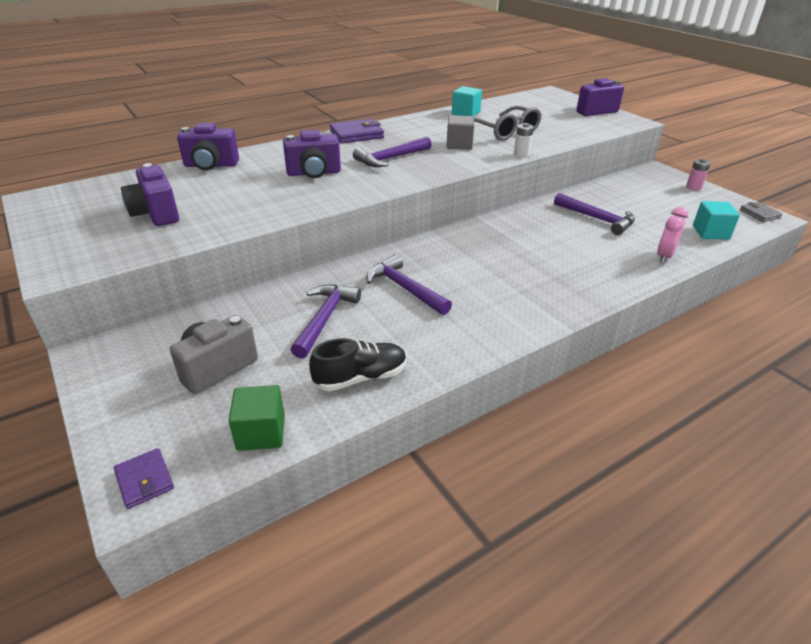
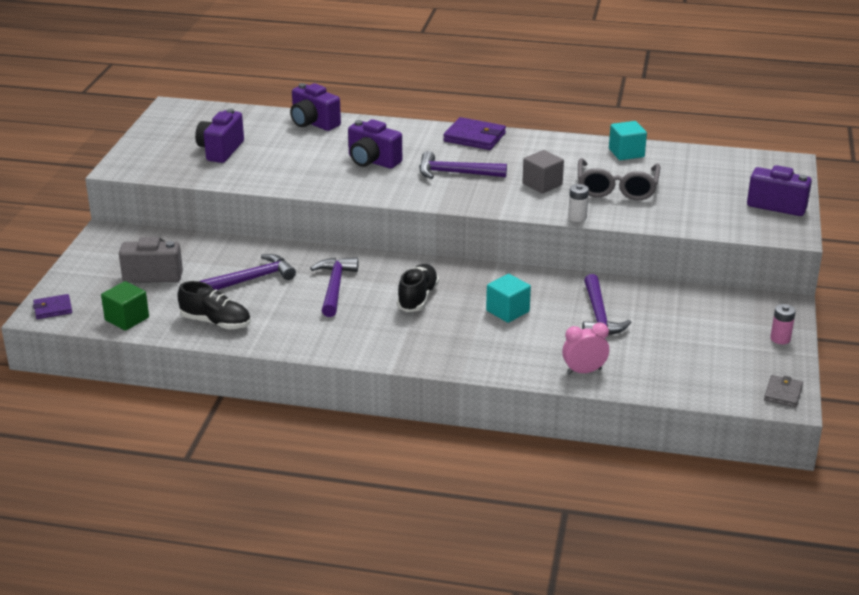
camera: 45 degrees right, 5 degrees down
(144, 480) = (53, 309): purple wallet -> purple wallet turned 60 degrees clockwise
(477, 264) = (418, 298): none -> black shoe
(710, 232) = (680, 379): turquoise cube -> turquoise cube (507, 311)

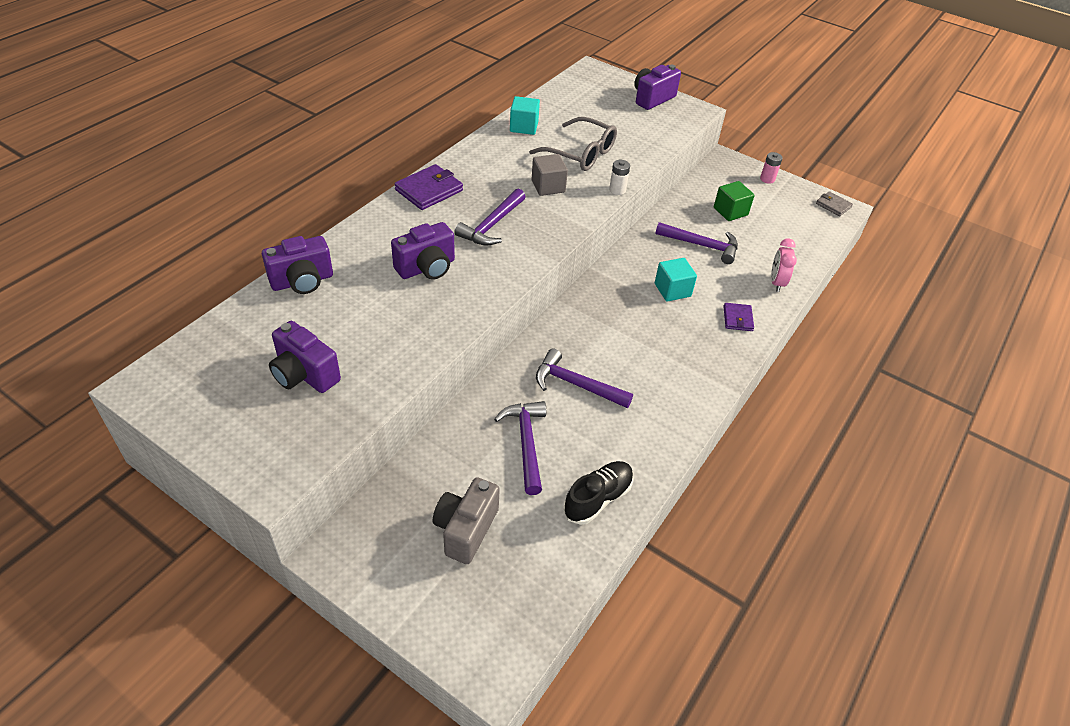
camera: 70 degrees left, 15 degrees up
(53, 309) = (489, 659): purple wallet -> purple wallet (737, 318)
(127, 319) = (552, 581): green cube -> green cube (730, 211)
(418, 298) = (625, 335): black shoe -> none

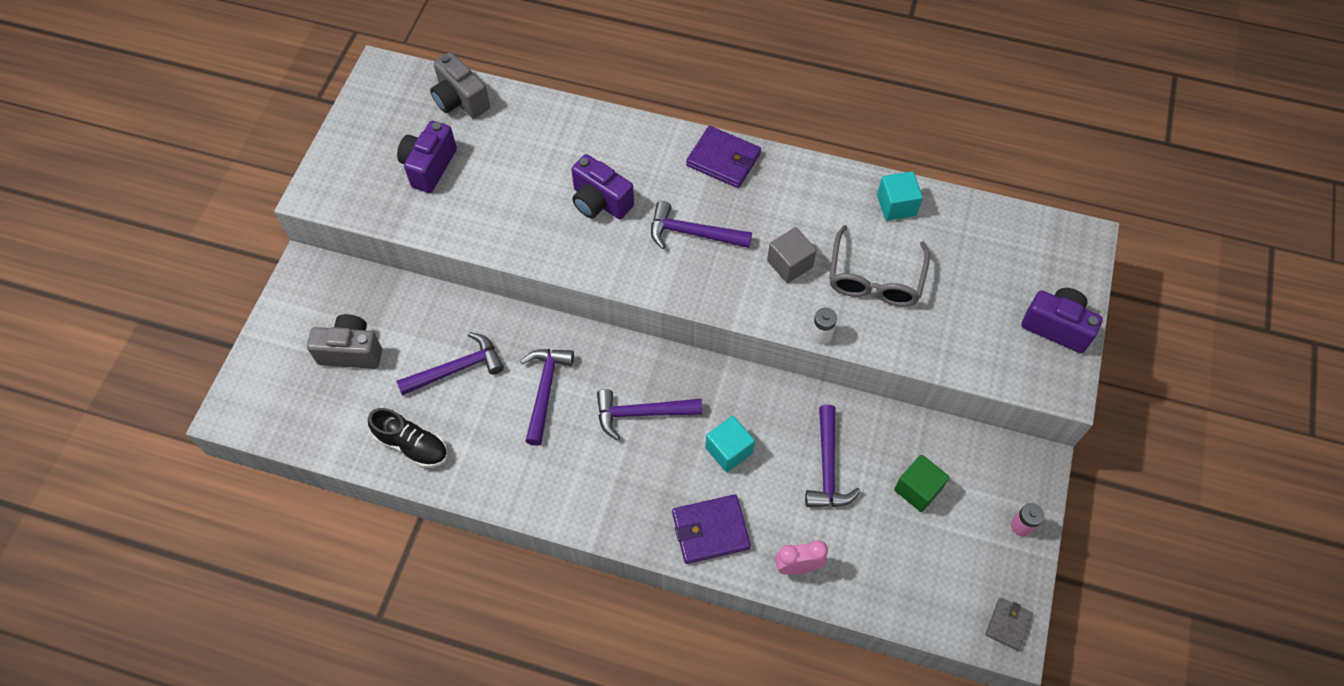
camera: 75 degrees right, 15 degrees up
(236, 331) = (460, 100): none -> grey camera
(302, 281) = (540, 117): purple camera -> none
(622, 329) = (642, 413): none -> purple hammer
(737, 318) = (710, 530): purple wallet -> purple wallet, size x1.68

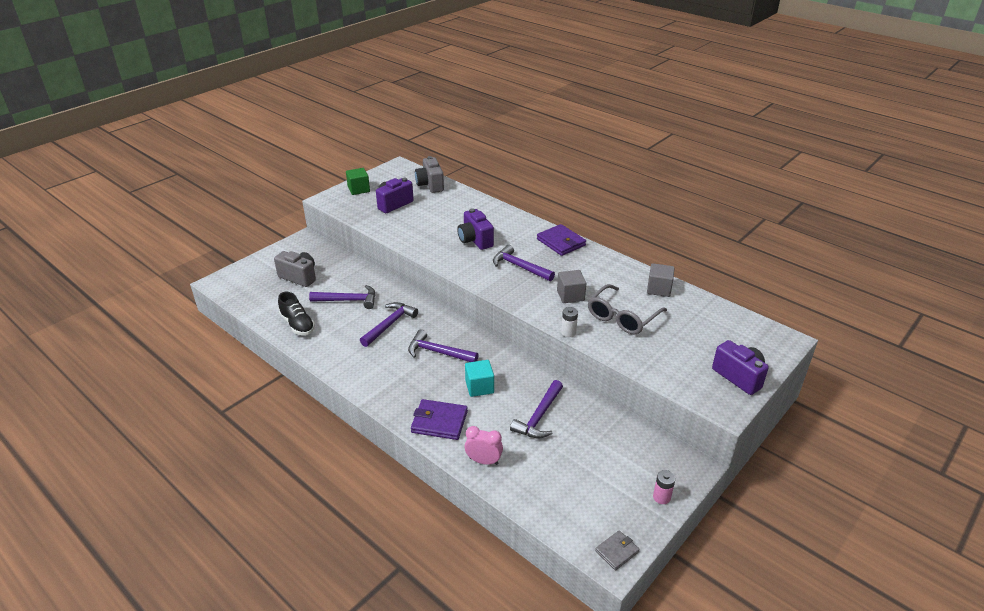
camera: 25 degrees right, 25 degrees down
(896, 205) = (659, 289): turquoise cube -> grey cube
(917, 489) = (595, 449): green cube -> green cube (359, 189)

